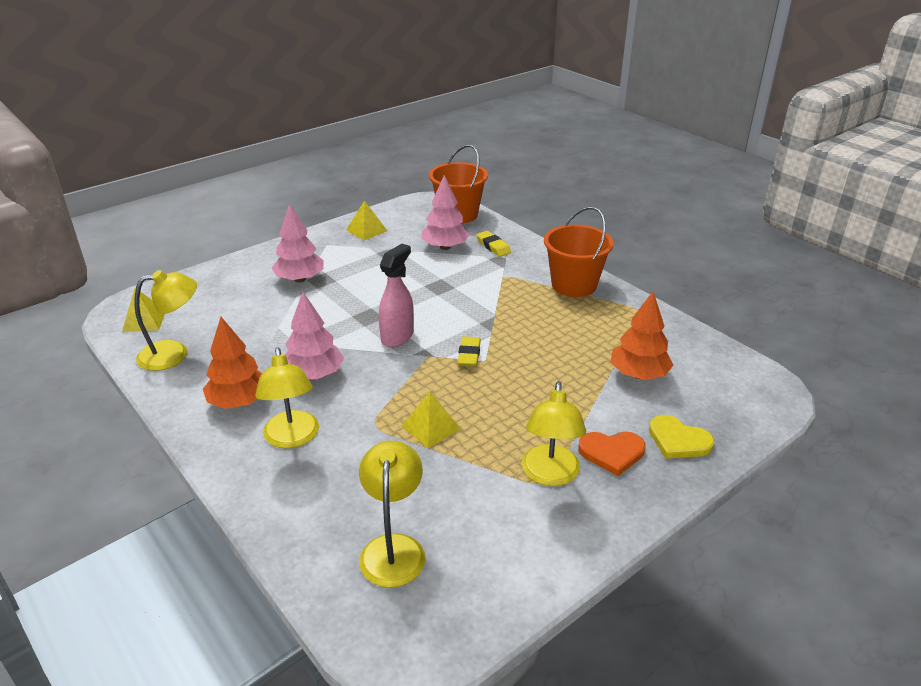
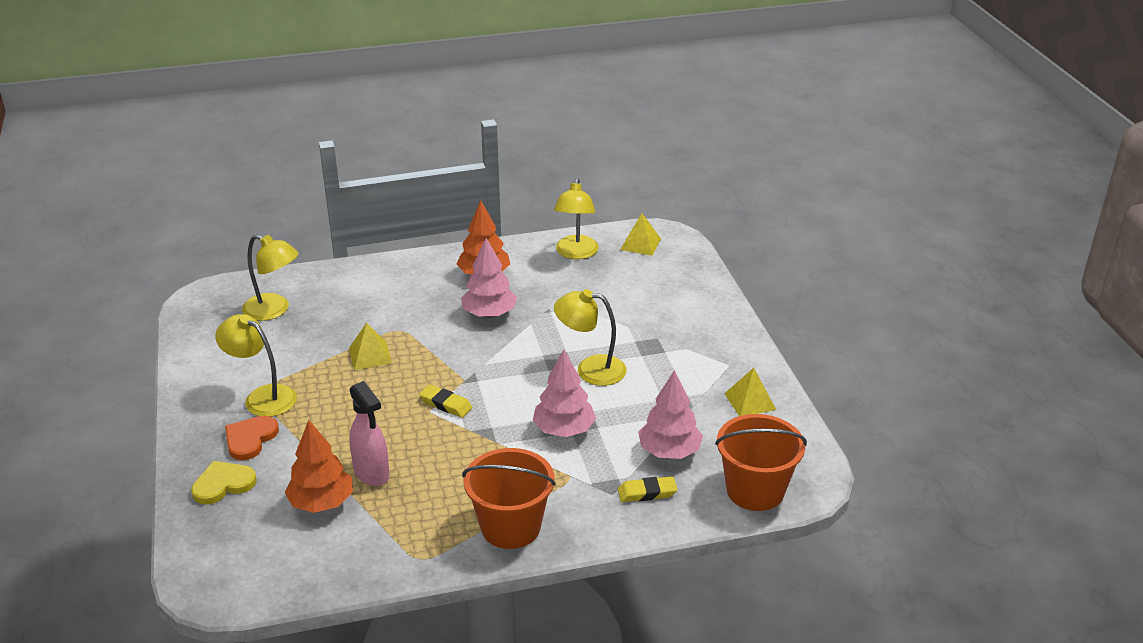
camera: 115 degrees right, 0 degrees up
(292, 438) = (418, 290): yellow lamp -> yellow lamp (590, 369)
(300, 279) = (660, 334): pink tree -> pink tree (564, 430)
(397, 337) = (509, 370): pink spray bottle -> pink spray bottle (372, 473)

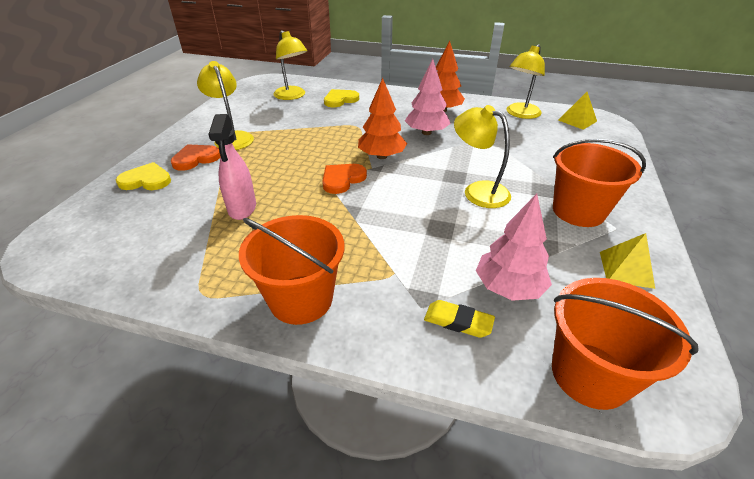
camera: 30 degrees right, 5 degrees up
(321, 503) = (186, 216): orange tree -> orange tree (381, 156)
(344, 297) = (340, 100): none -> yellow heart
(370, 355) = (322, 134): yellow pyramid -> none
(446, 404) = (342, 179): yellow eraser -> orange heart
(564, 430) = (419, 230): pink tree -> none
(690, 359) = (578, 211): none -> orange bucket

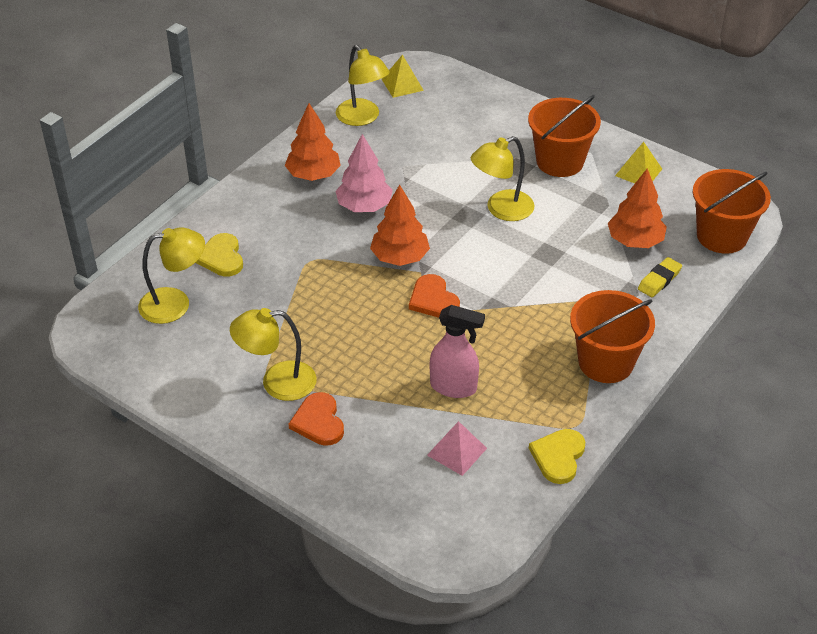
camera: 70 degrees left, 5 degrees up
(146, 180) = (351, 470): yellow heart -> yellow heart (558, 457)
(165, 224) = (457, 451): none -> pink pyramid
(509, 287) = (635, 241): pink tree -> orange tree

